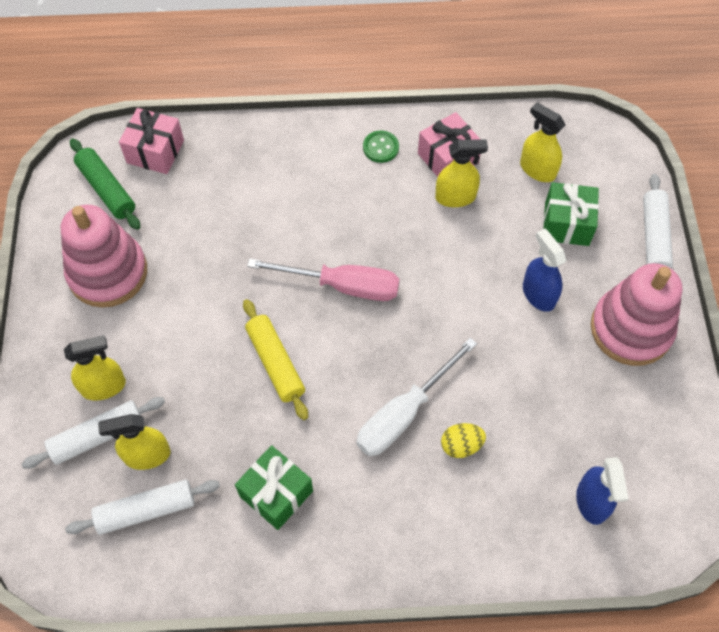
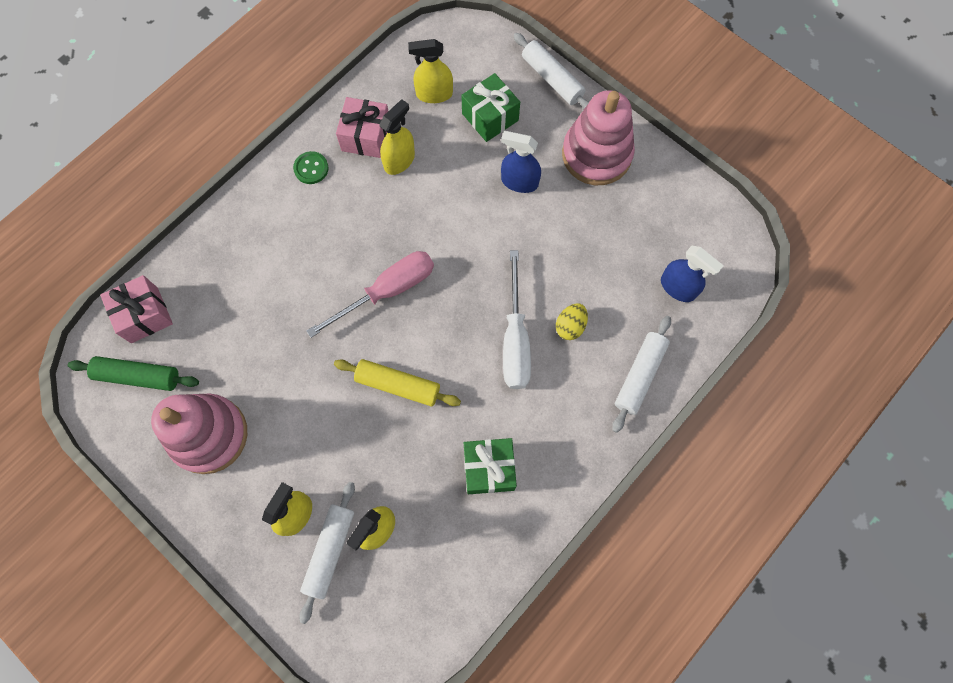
camera: 45 degrees left, 10 degrees up
(146, 510) = (417, 564): white rolling pin -> white rolling pin (639, 375)

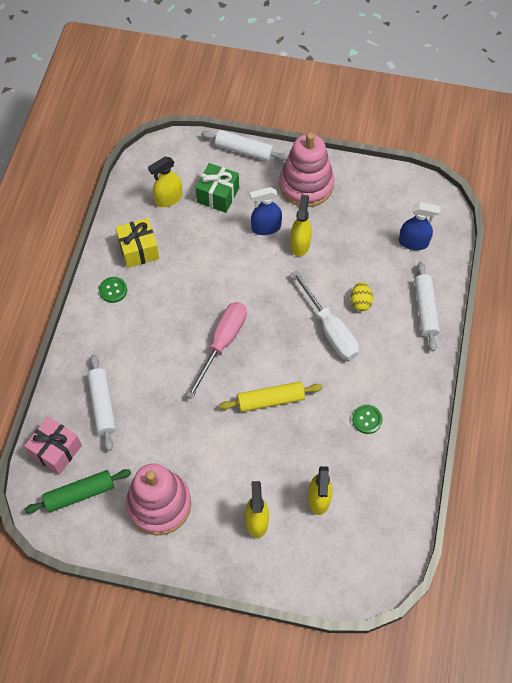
camera: 30 degrees left, 10 degrees down
(330, 551) = (296, 531): white rolling pin -> white rolling pin (102, 405)
(366, 136) = (139, 250): pink gift -> yellow gift
(399, 160) = (173, 254): yellow spray bottle -> yellow spray bottle (300, 244)
(489, 468) = (367, 419): green gift -> green button

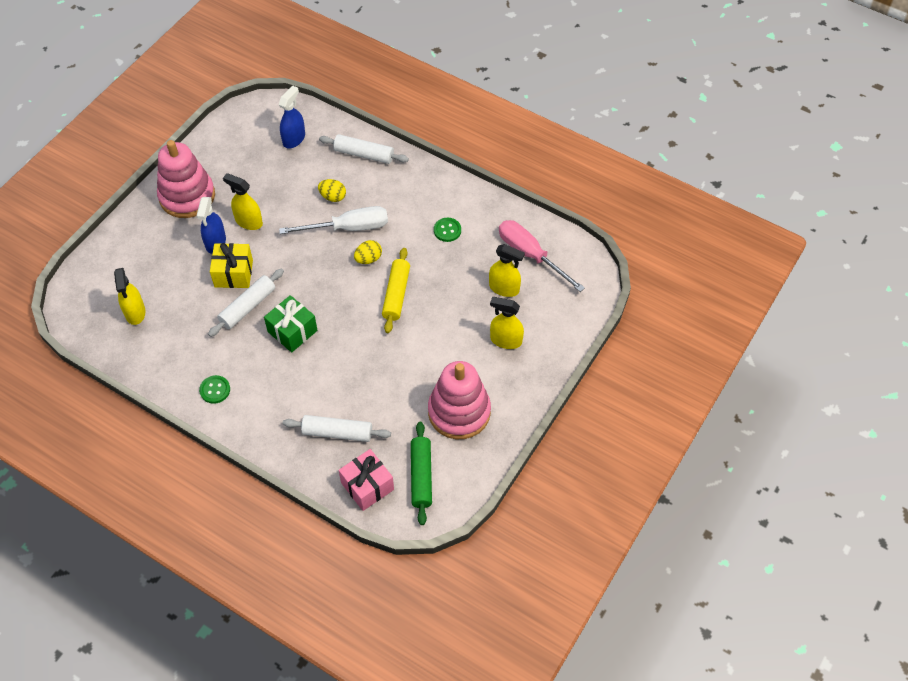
camera: 70 degrees left, 5 degrees down
(139, 250) = (180, 355): yellow gift -> yellow gift (233, 273)
(218, 195) = (156, 270): green gift -> green gift (292, 331)
(222, 343) = (321, 314): pink screwdriver -> pink screwdriver (530, 255)
(244, 150) = (117, 233): white rolling pin -> white rolling pin (248, 307)
(301, 360) = (368, 259): none -> yellow egg

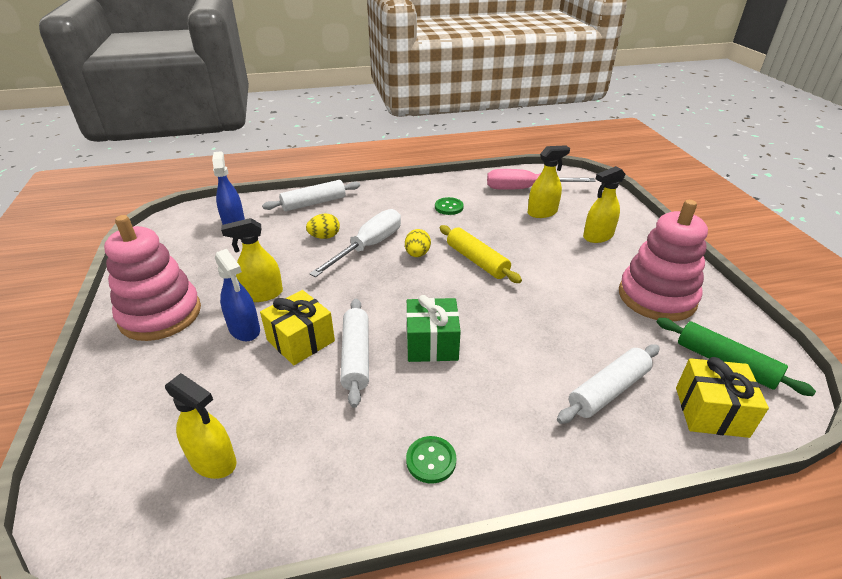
camera: 45 degrees left, 20 degrees down
(367, 486) = (711, 412): pink gift -> yellow gift

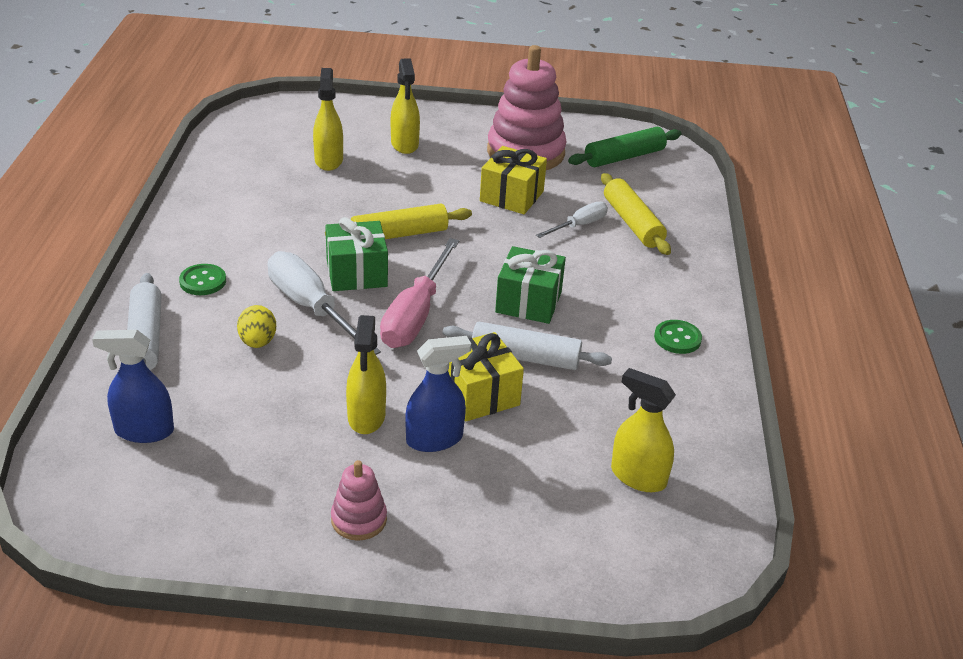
camera: 75 degrees left, 0 degrees up
(160, 314) = (359, 520): pink stacking toy -> pink stacking toy, size x0.47
(213, 461) = (638, 477): yellow spray bottle -> yellow spray bottle turned 105 degrees counterclockwise
(417, 254) = (356, 273): yellow egg -> green gift
(449, 207) = (260, 222): green button -> green button (203, 281)
(525, 189) = (262, 153): pink screwdriver -> pink screwdriver (416, 315)
(570, 353) = (579, 225): none -> white screwdriver
(608, 390) = (632, 223): white rolling pin -> yellow rolling pin
(711, 412) = (672, 186): yellow gift -> yellow gift (511, 196)

